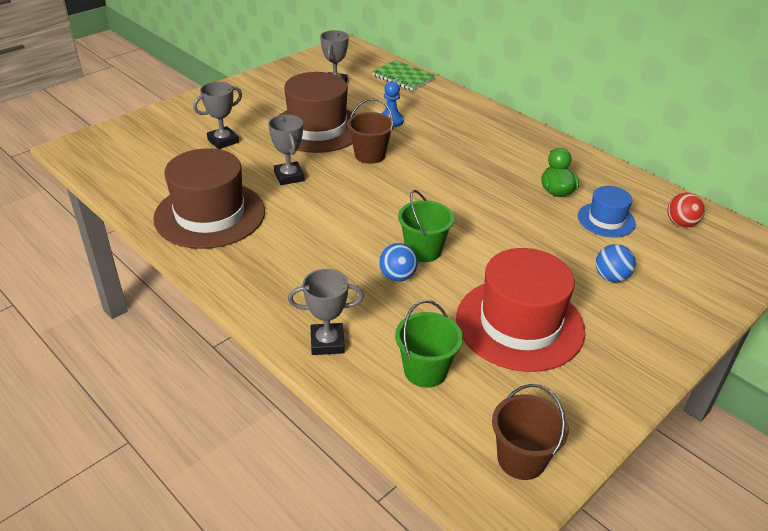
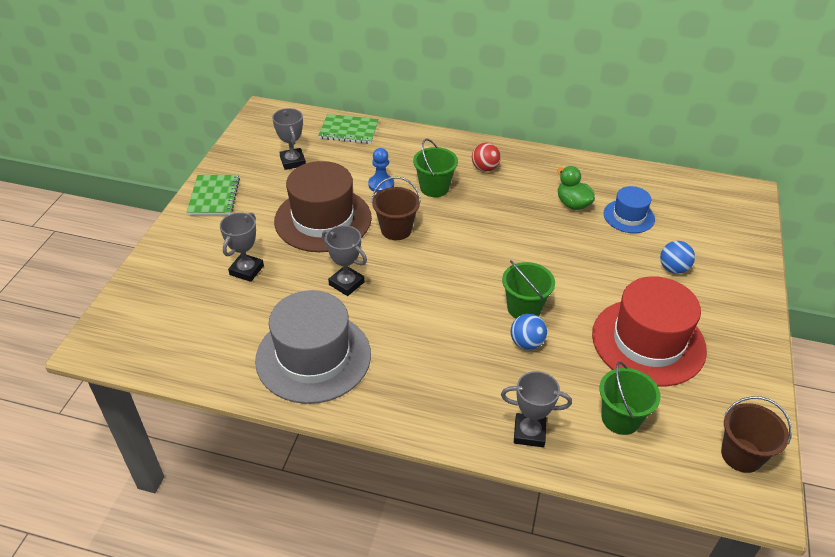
camera: 30 degrees left, 5 degrees up
(210, 214) = (313, 357): brown hat -> grey hat
(251, 87) = (214, 196): none -> green notebook
(327, 342) = (529, 433): grey trophy -> grey trophy turned 45 degrees clockwise
(435, 137) = (434, 188): none -> green bucket
(681, 223) = (679, 197): red ball -> red ball (485, 168)

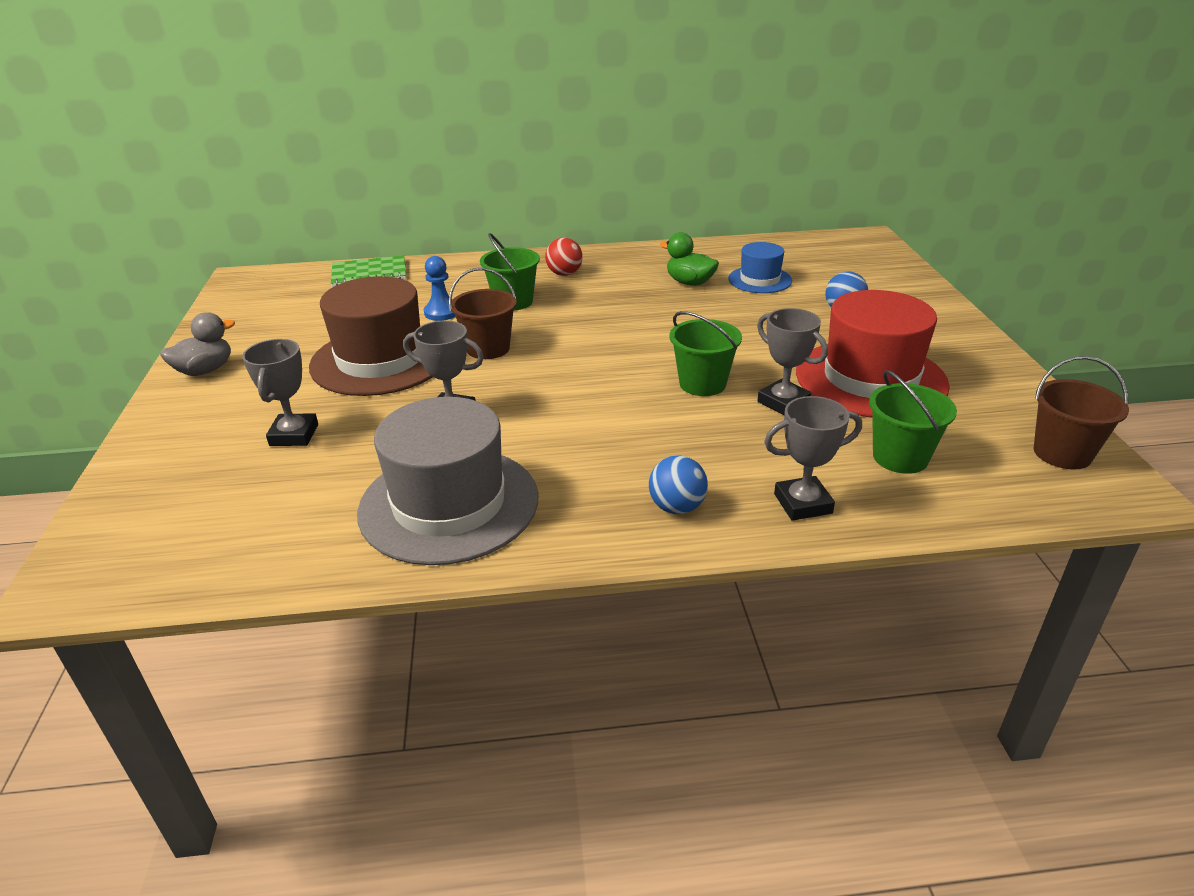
camera: 20 degrees left, 10 degrees down
(214, 196) = (205, 370): green notebook -> grey duck
(293, 161) = (307, 315): grey trophy -> grey trophy (783, 402)
(526, 343) = (730, 415): blue ball -> blue ball (677, 507)

